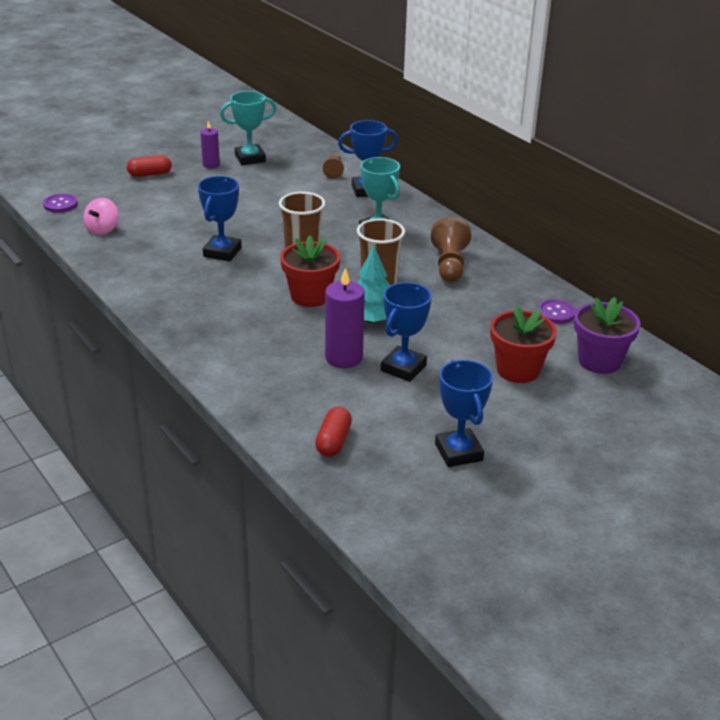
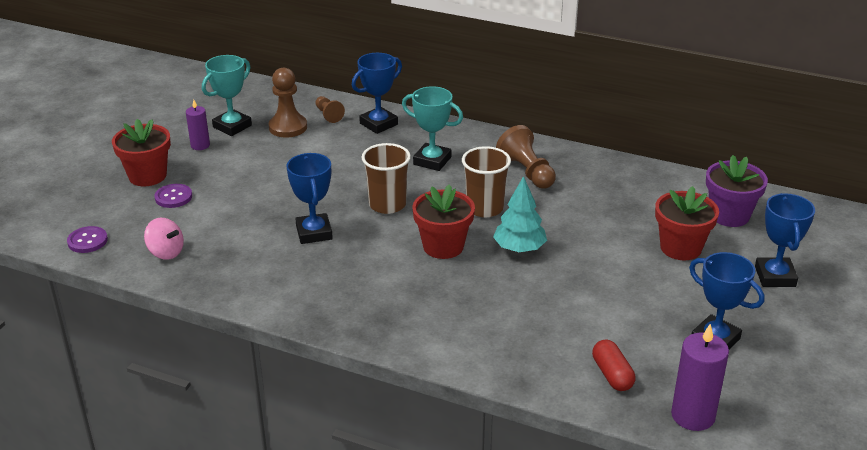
camera: 30 degrees left, 0 degrees up
(102, 230) = (166, 252): pink spinning top -> pink spinning top turned 45 degrees counterclockwise
(150, 174) = (147, 176): red capsule -> red flower pot
(291, 171) = (288, 127): none -> brown pawn
(343, 358) = (535, 293): purple candle -> purple candle (693, 415)
(403, 368) = (593, 283): blue trophy -> blue trophy (775, 276)
(556, 313) = (654, 185): purple button -> purple button (173, 197)

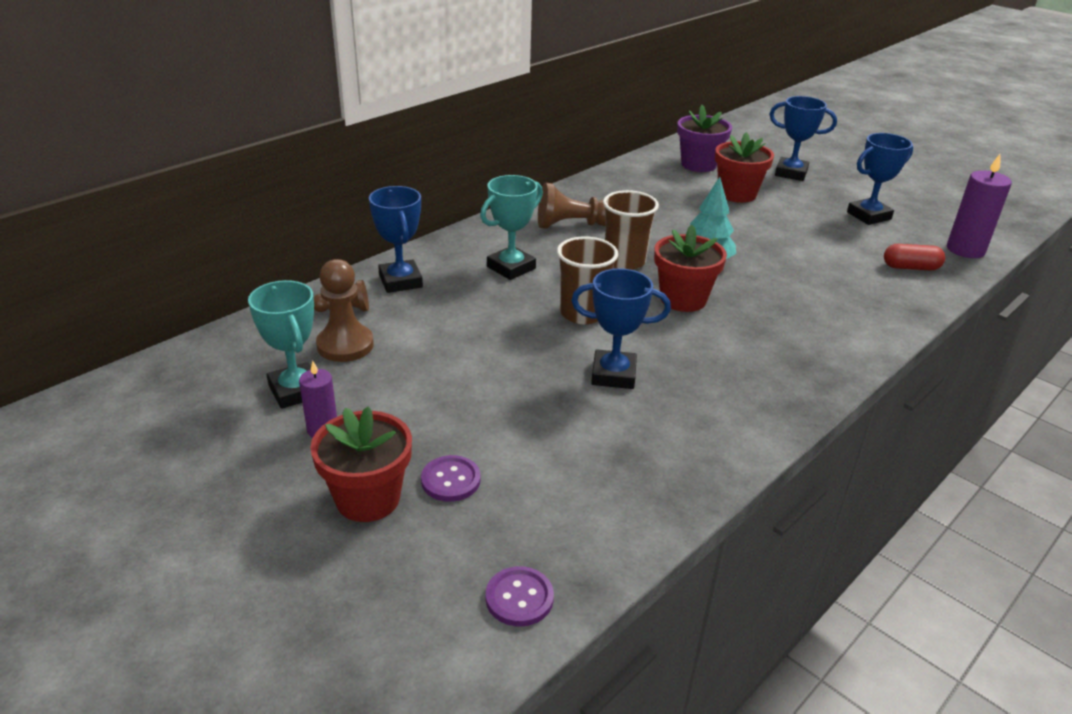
camera: 70 degrees left, 0 degrees up
(166, 252) = (596, 511): pink spinning top -> none

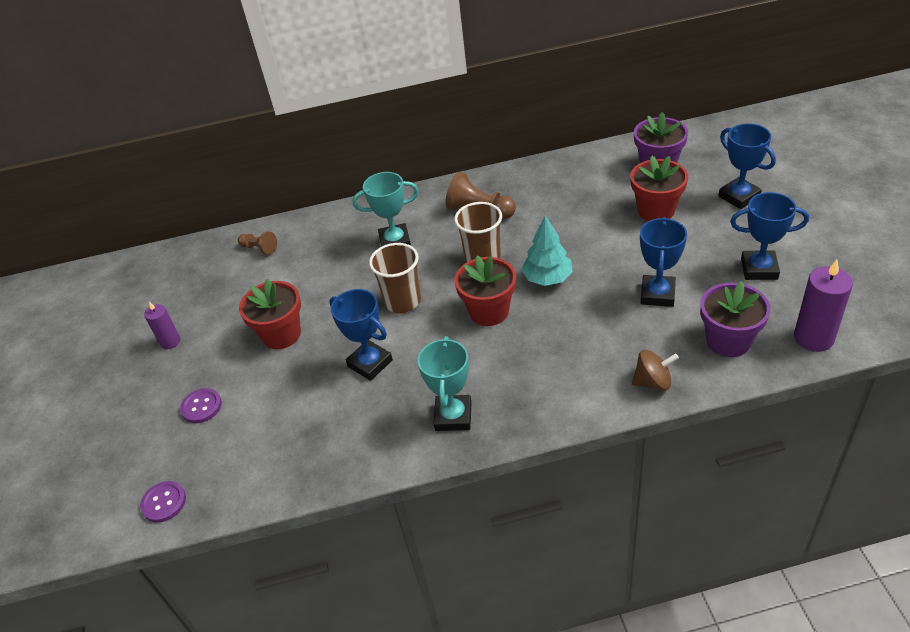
camera: 40 degrees right, 10 degrees up
(296, 390) = (181, 306): turquoise trophy -> turquoise trophy (453, 416)
(345, 345) = (235, 279): brown pawn -> none
(368, 499) = (151, 401): red flower pot -> red flower pot (281, 334)
(400, 281) = (313, 233): blue trophy -> blue trophy (657, 294)
(893, 311) = (653, 382): none -> brown spinning top
(910, 267) = (728, 341): red capsule -> purple flower pot

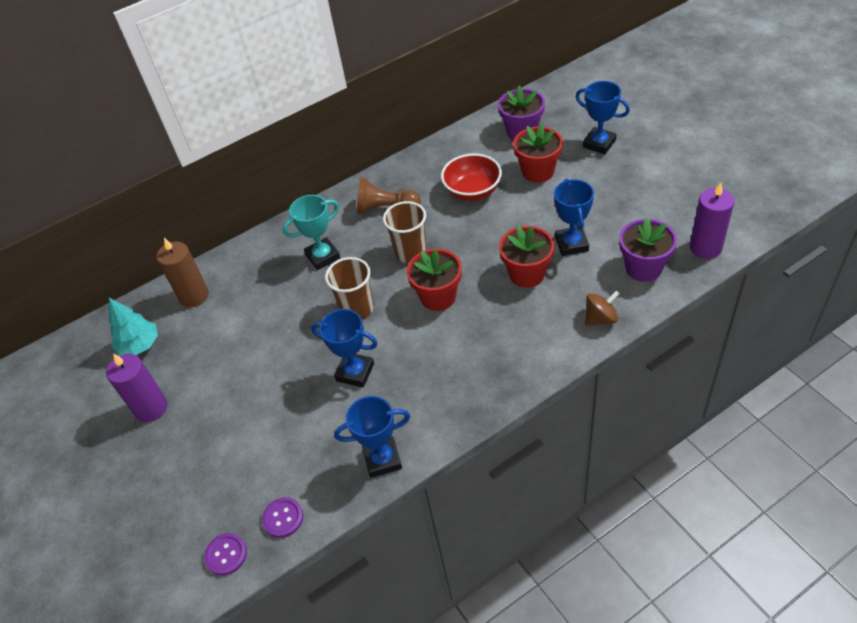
camera: 20 degrees left, 5 degrees up
(170, 341) = (151, 408): purple candle -> purple candle, size x1.67
(201, 407) = (216, 458): purple button -> purple button (283, 518)
(259, 248) = (194, 296): brown pawn -> brown candle
(281, 334) = (258, 370): red flower pot -> red flower pot (527, 274)
(453, 416) = (451, 396): turquoise trophy -> none
(547, 278) = (474, 254): turquoise tree -> turquoise tree (140, 345)
(576, 214) = (472, 191): none -> red bowl
(759, 269) = (641, 201): blue trophy -> blue trophy (382, 459)

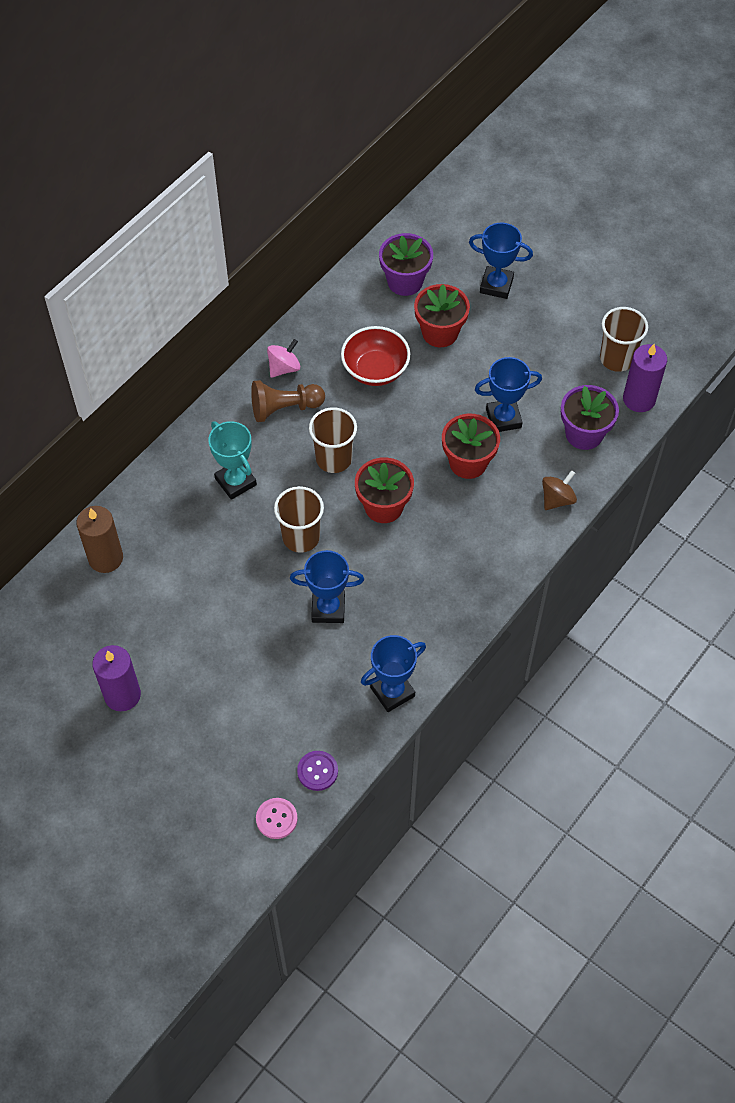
camera: 25 degrees left, 10 degrees up
(140, 345) = (71, 629): turquoise tree -> none
(226, 555) = (276, 819): purple button -> pink button
(323, 256) = (235, 482): turquoise trophy -> turquoise trophy turned 75 degrees counterclockwise
(398, 180) = (284, 368): none -> pink spinning top
(571, 244) = (503, 418): blue trophy -> blue trophy turned 75 degrees counterclockwise
(693, 212) = (617, 358): none -> brown cup

